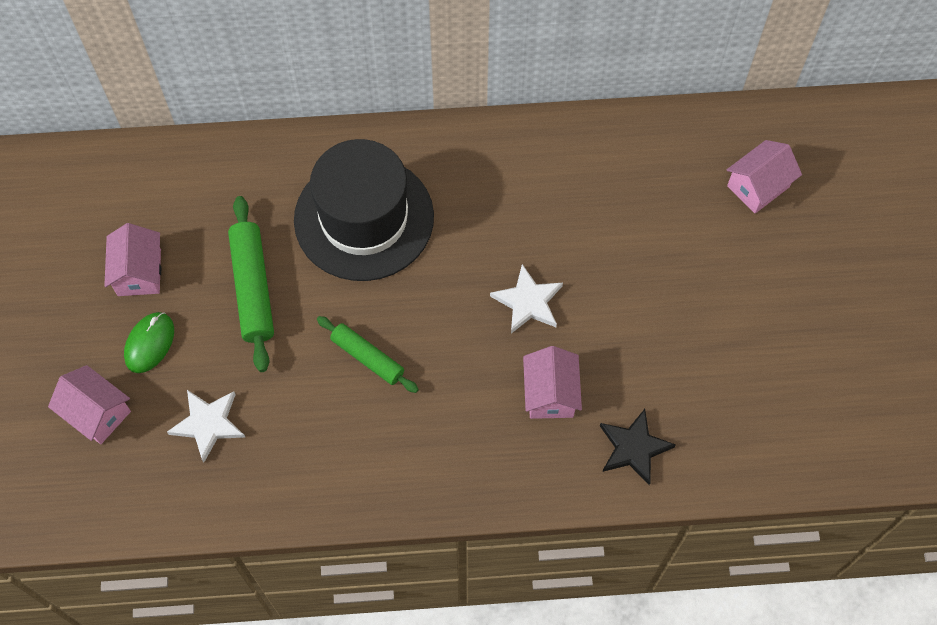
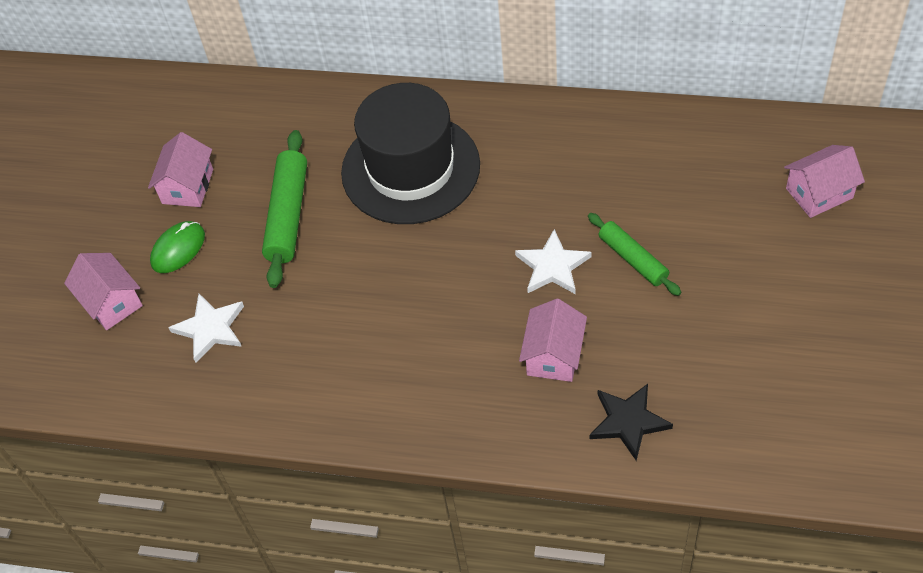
camera: 20 degrees right, 10 degrees down
(367, 357) = (379, 293): green rolling pin -> green rolling pin (633, 259)

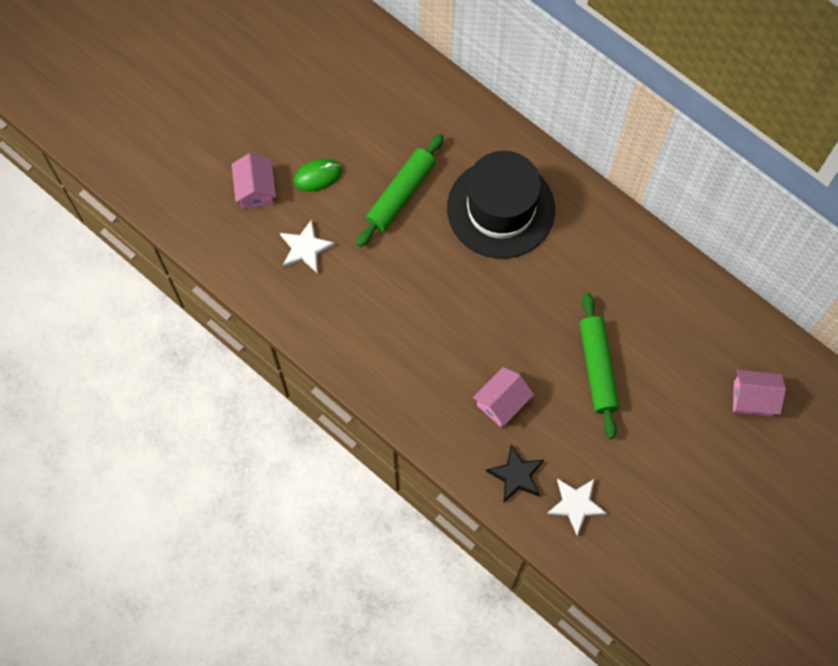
camera: 25 degrees right, 15 degrees up
(187, 186) = (350, 130): pink house -> none
(552, 266) = (543, 340): white star -> white star (576, 504)
(633, 259) = (597, 368): green rolling pin -> green rolling pin, size x1.54

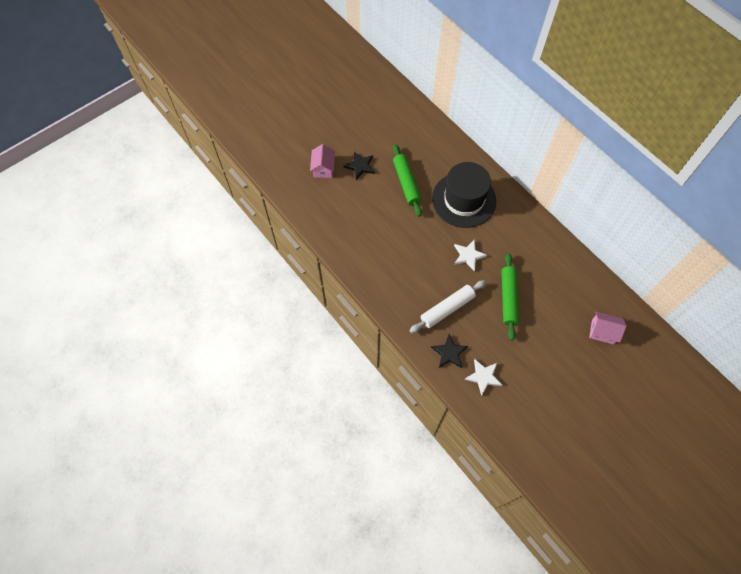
camera: 10 degrees right, 5 degrees down
(305, 248) = (345, 204): white star -> white star (468, 255)
(317, 176) = (360, 166): green mouse -> black star
(401, 194) = (406, 183): green rolling pin -> green rolling pin turned 60 degrees counterclockwise
(502, 402) = (447, 309): pink house -> white rolling pin

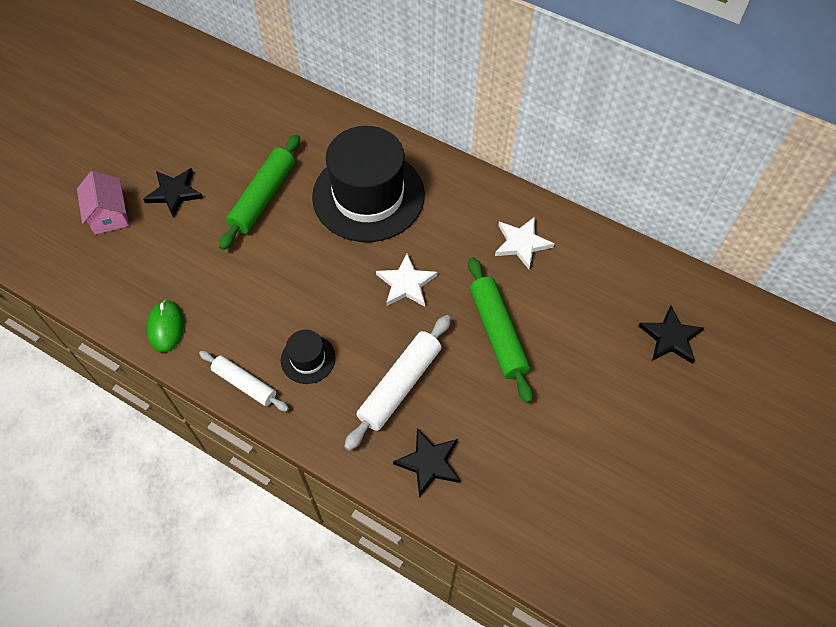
camera: 20 degrees left, 5 degrees down
(337, 239) = (166, 327): none -> green mouse
(368, 282) = (245, 384): none -> white rolling pin
(404, 279) = (308, 359): none -> black hat
(406, 183) = (263, 197): green rolling pin -> green rolling pin turned 60 degrees clockwise
(483, 377) = (503, 485): white star -> white star (521, 243)
(602, 332) = (670, 337): pink house -> black star

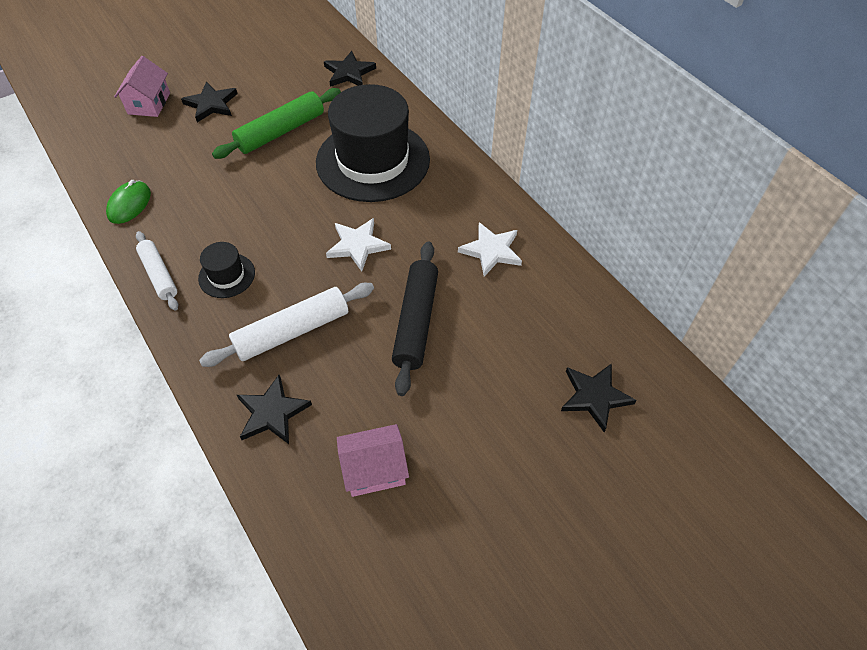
camera: 25 degrees right, 5 degrees down
(288, 111) = (349, 73): none -> black star
(498, 333) = (416, 321): green rolling pin -> black rolling pin
(540, 472) = (374, 469): none -> pink house

